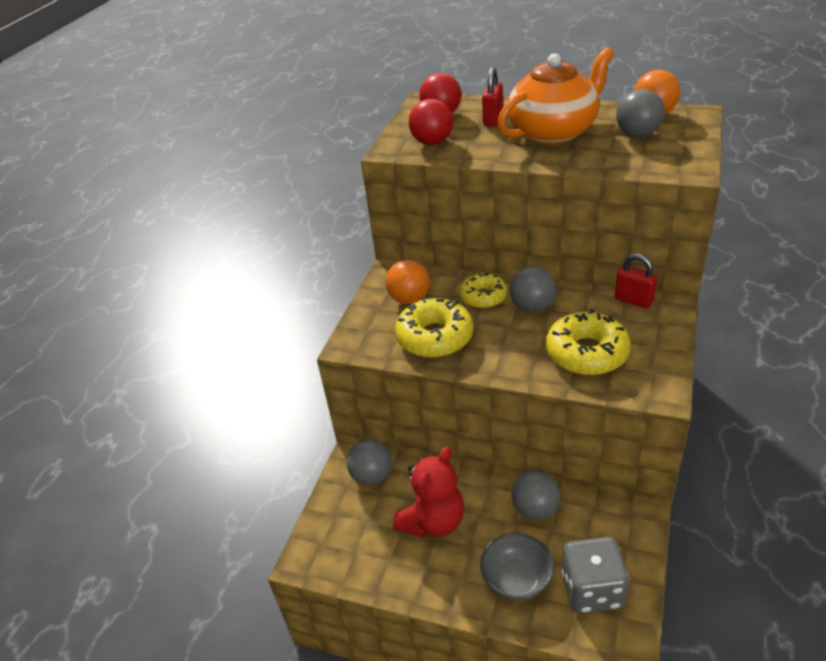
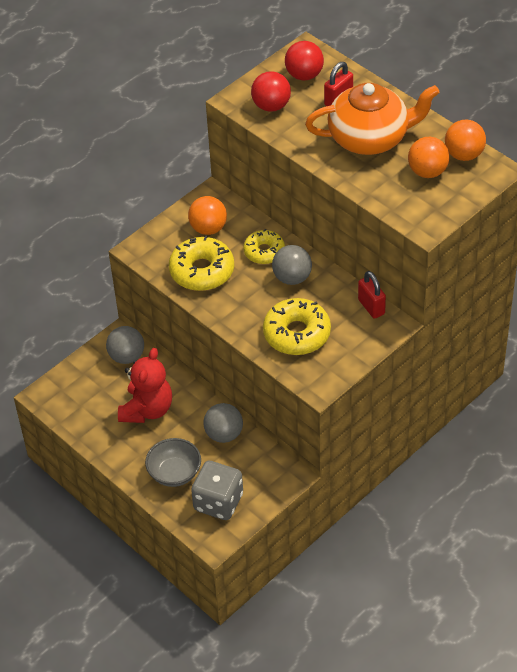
camera: 25 degrees right, 10 degrees up
(433, 521) = (147, 409): red teddy bear -> red teddy bear turned 45 degrees counterclockwise
(637, 135) = (427, 172): grey ball -> orange ball

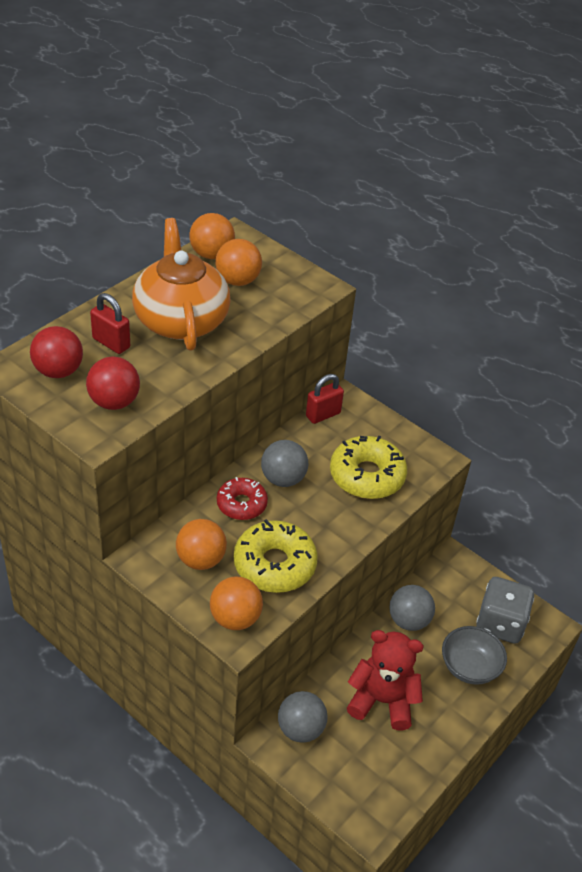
camera: 100 degrees left, 5 degrees down
(153, 248) = (235, 618): none -> orange ball
(264, 251) = (241, 504): yellow donut -> red donut

